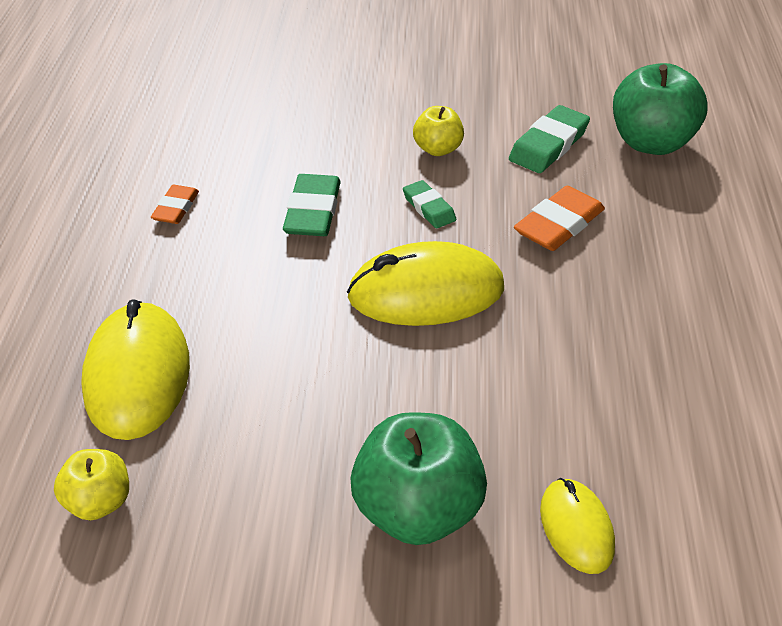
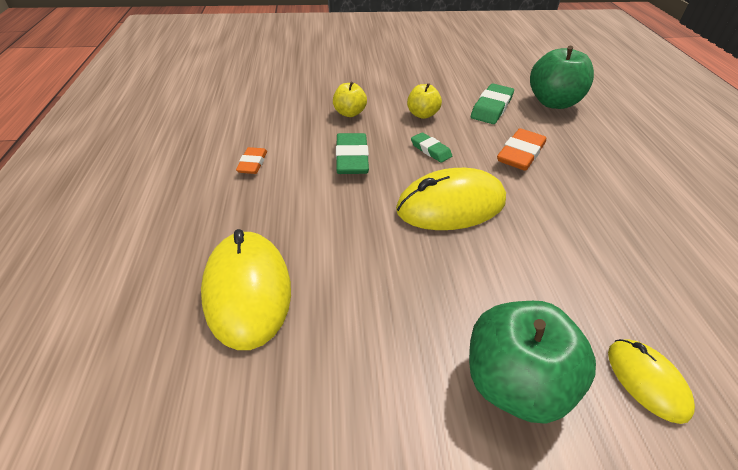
camera: 10 degrees left, 0 degrees up
(99, 502) = (234, 414): yellow apple -> yellow apple (349, 113)

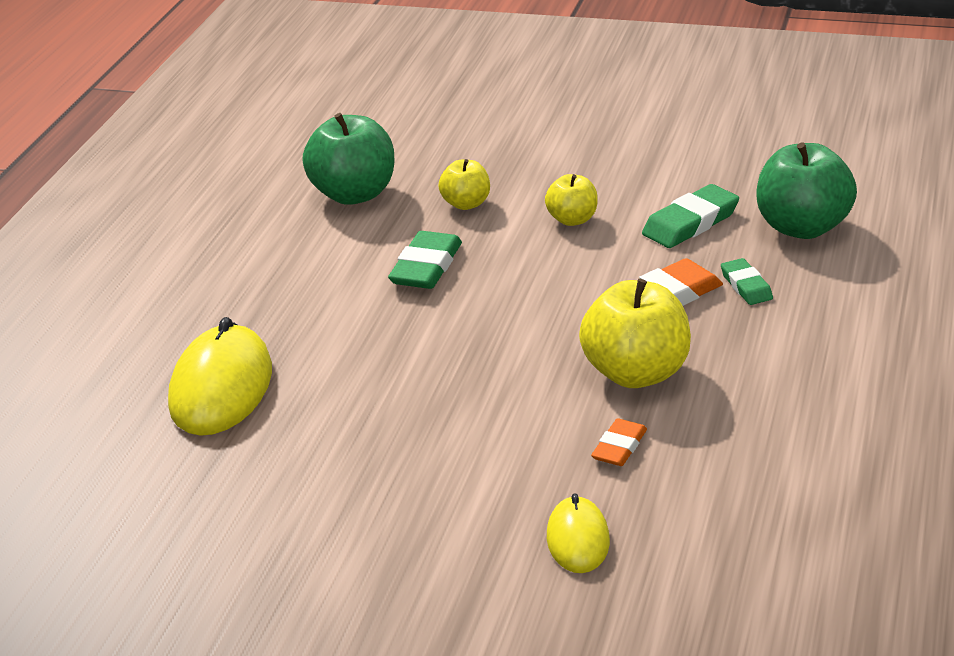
camera: 25 degrees right, 10 degrees down
(252, 163) = (295, 255): orange eraser -> orange eraser (619, 447)
(430, 150) = (542, 272): green eraser -> green eraser (746, 286)
(451, 205) = (511, 343): yellow mouse -> none
(515, 383) = (437, 512): green apple -> green apple (354, 194)
(550, 213) = (636, 373): none -> yellow apple

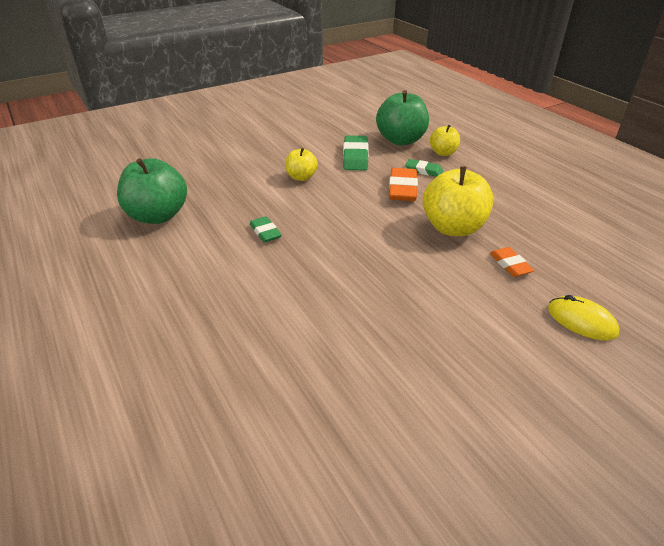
camera: 50 degrees left, 5 degrees up
(221, 387) = (254, 373): yellow mouse -> none
(426, 267) = (265, 232): green eraser -> green eraser, size x0.61
(466, 204) = (234, 193): yellow apple -> yellow apple (443, 153)

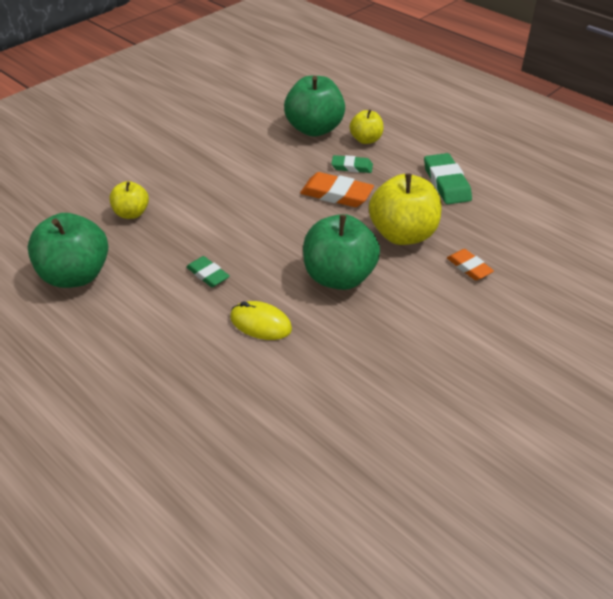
camera: 15 degrees left, 5 degrees up
(301, 177) = (220, 197): yellow apple -> yellow apple (131, 213)
(355, 157) = (271, 159): green eraser -> green eraser (446, 183)
(380, 253) = (339, 277): none -> green apple
(402, 188) = (336, 194): orange eraser -> orange eraser turned 60 degrees counterclockwise
(581, 321) = (546, 315): yellow mouse -> yellow mouse (260, 323)

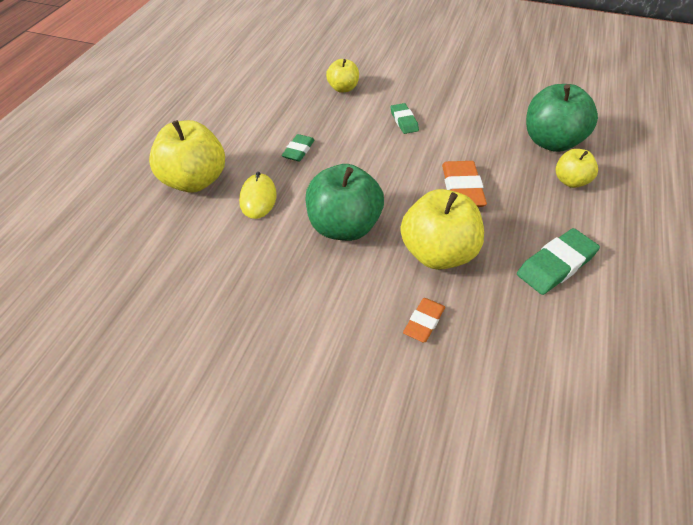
camera: 65 degrees right, 5 degrees up
(75, 275) = (259, 91): green apple -> none
(196, 367) = (194, 181): none -> yellow apple
(352, 167) = (515, 185): green eraser -> green eraser (404, 121)

